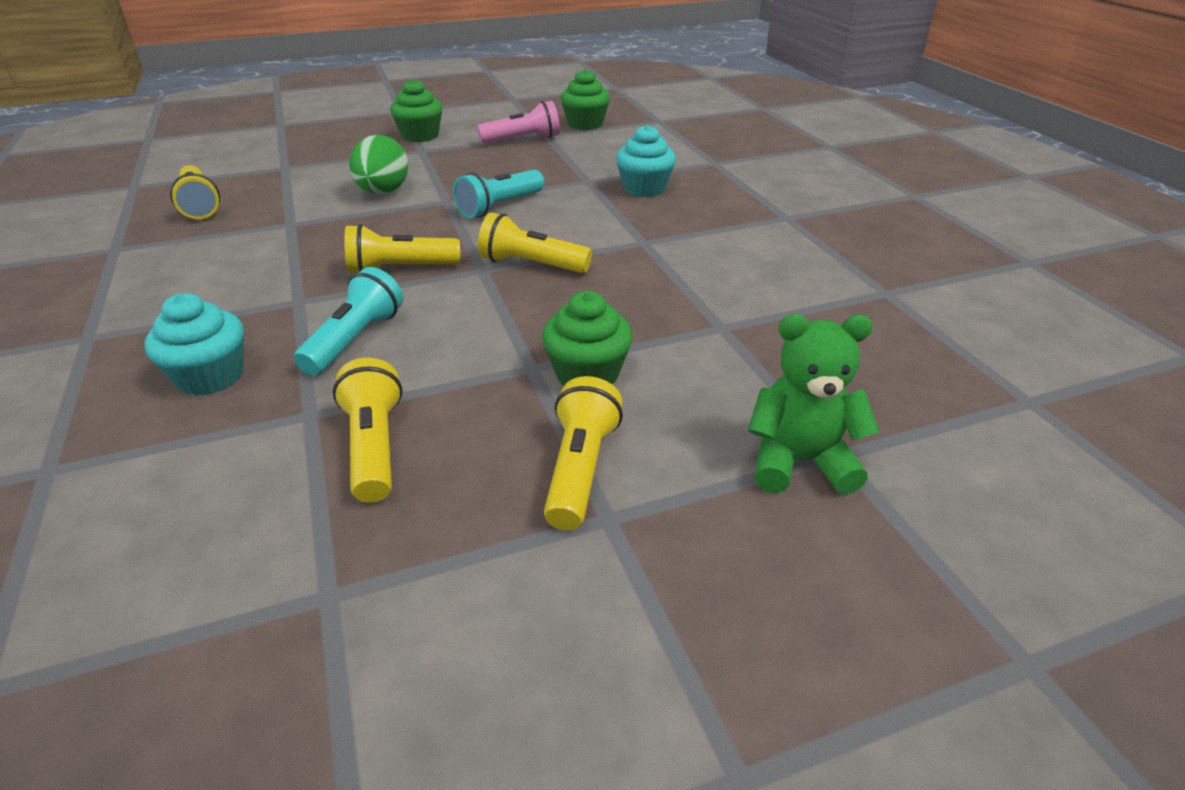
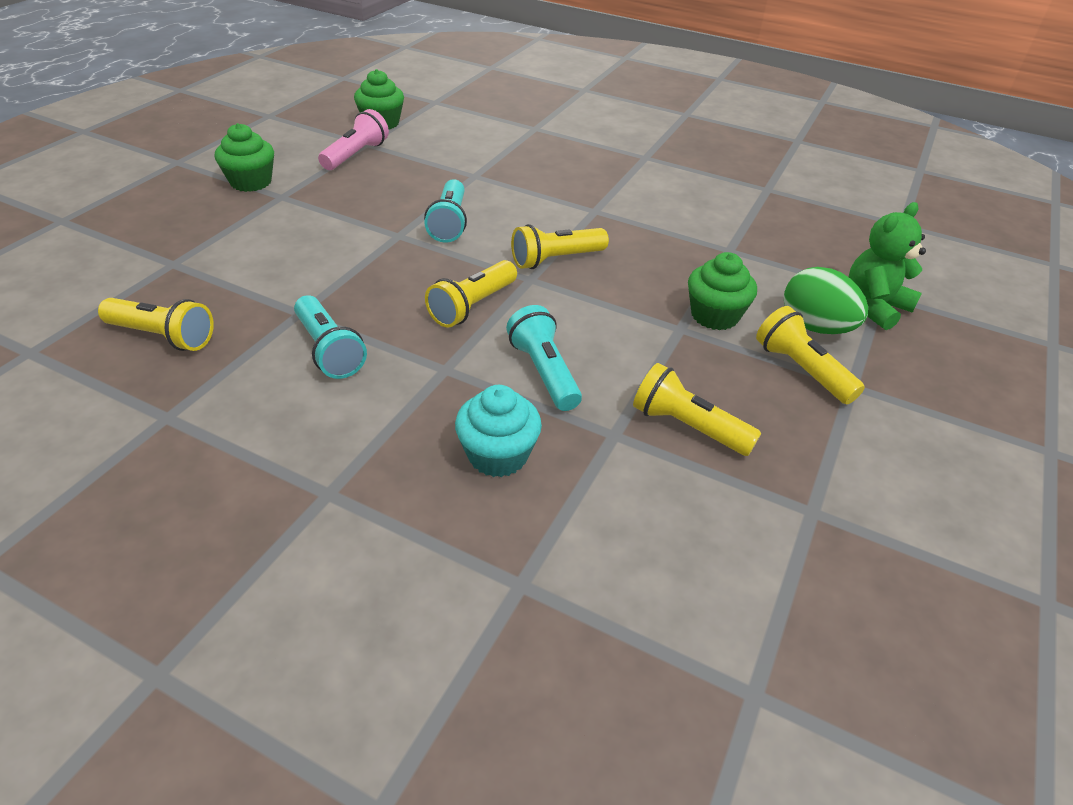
camera: 45 degrees left, 5 degrees up
(259, 254) = (329, 350): none -> turquoise flashlight
(383, 192) = (327, 249): green egg -> green egg (815, 327)
(644, 189) = (525, 167): turquoise cupcake -> none

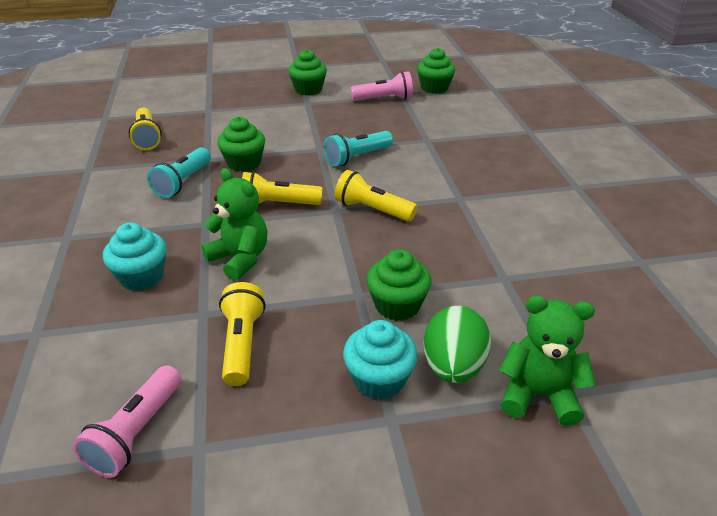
camera: 55 degrees right, 5 degrees down
(352, 292) = (244, 163): none -> green cupcake
(544, 372) = (240, 259): turquoise flashlight -> green teddy bear
(762, 548) = (136, 432): none -> pink flashlight
(801, 370) = (379, 379): yellow flashlight -> turquoise cupcake

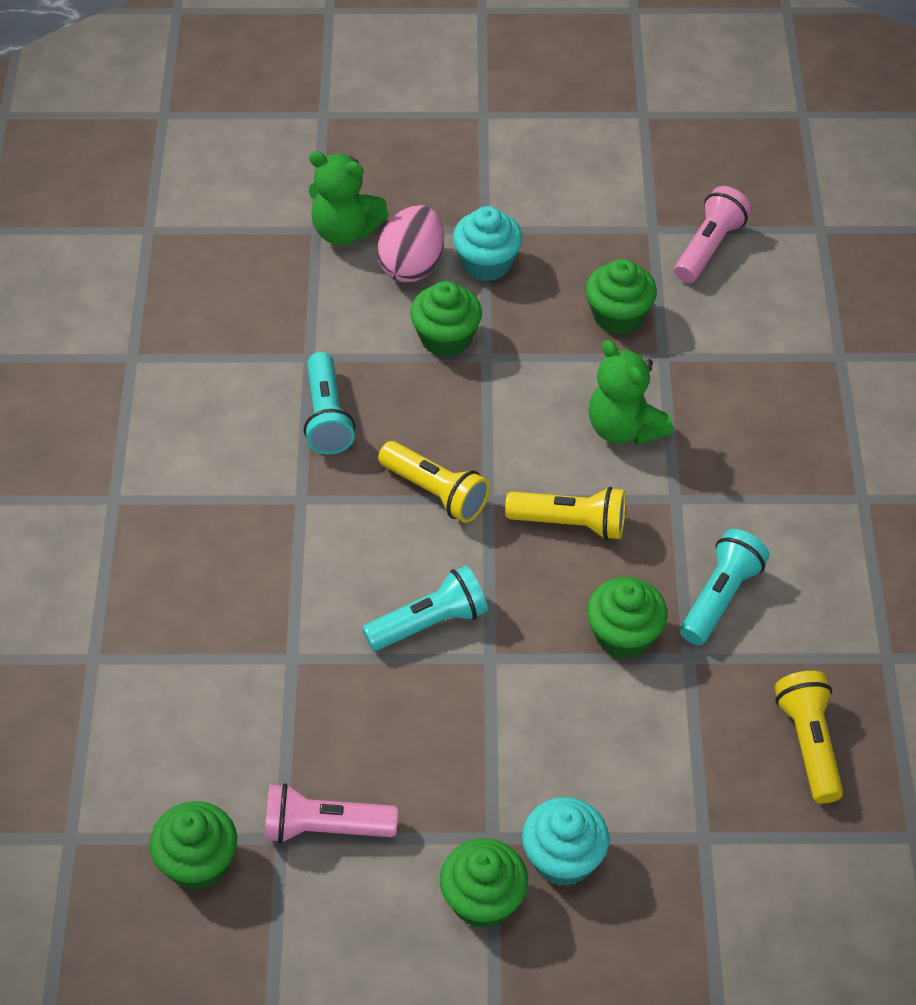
camera: 170 degrees left, 15 degrees up
(142, 277) = (743, 417): turquoise cupcake -> turquoise cupcake (563, 858)
(242, 344) = (618, 316): yellow flashlight -> green cupcake
(453, 367) = (412, 266): green egg -> pink egg
(467, 241) = (327, 417): none -> turquoise flashlight

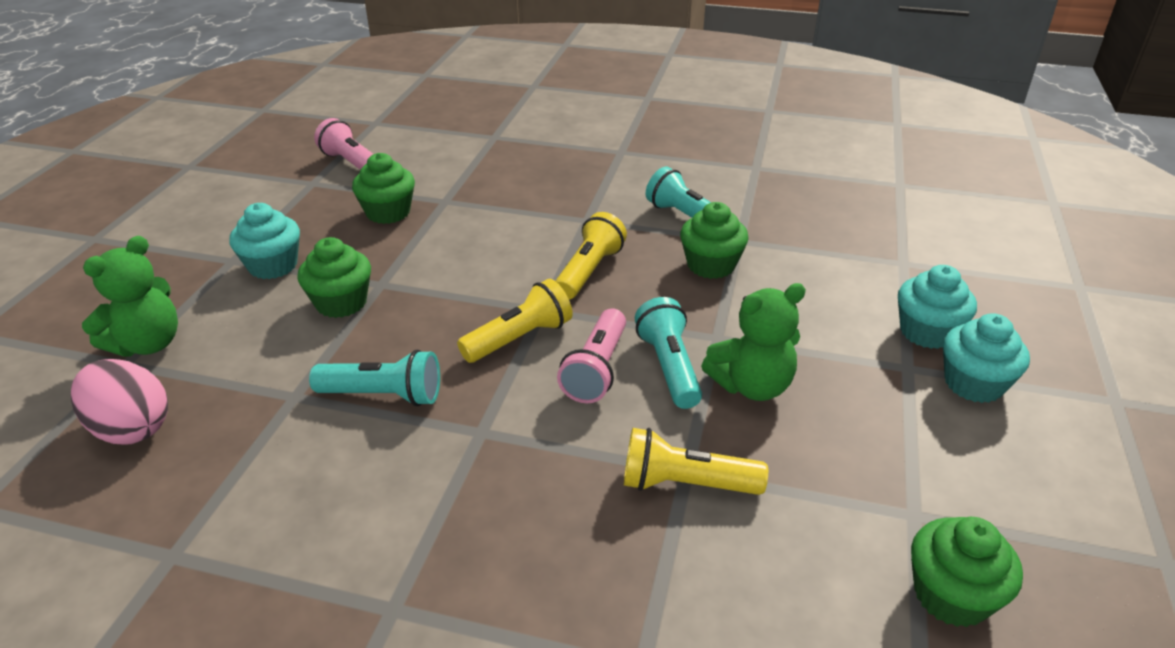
camera: 75 degrees left, 15 degrees down
(324, 827) = (901, 478): pink flashlight -> pink flashlight (596, 370)
(412, 266) = (235, 308): pink egg -> pink egg (131, 428)
(483, 900) = (973, 383): green cupcake -> turquoise cupcake
(624, 428) = (505, 229): green teddy bear -> green teddy bear (751, 386)
(809, 743) = (823, 207): yellow flashlight -> yellow flashlight (685, 483)

